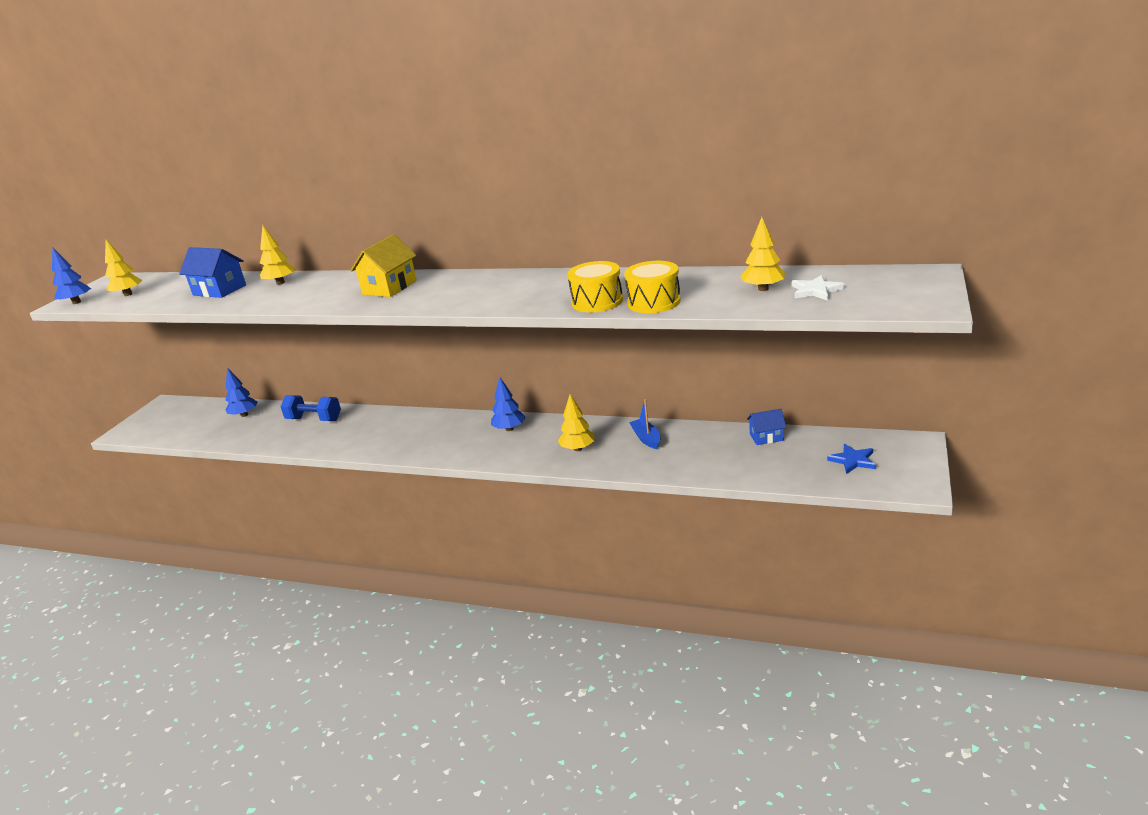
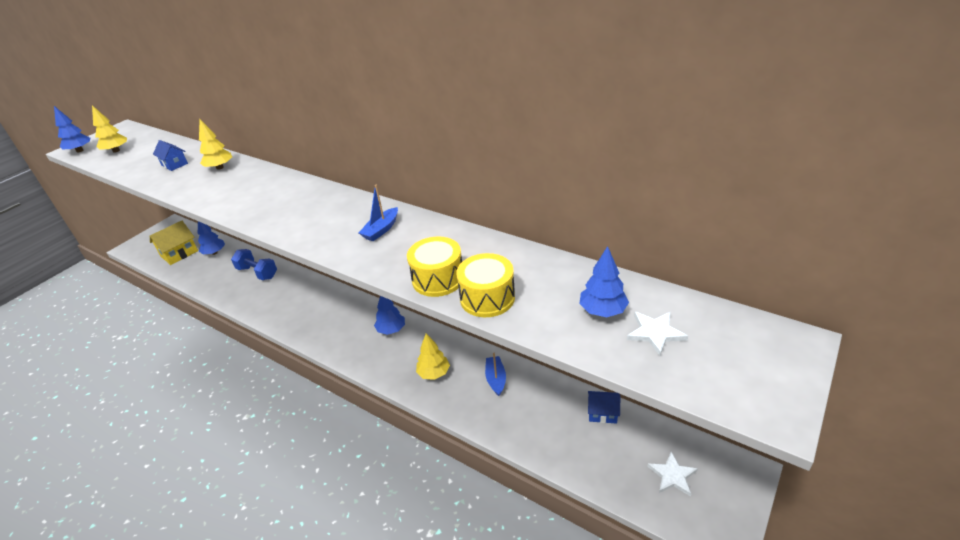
camera: 15 degrees right, 10 degrees up
(219, 290) = (174, 164): blue house -> blue house, size x0.62
(389, 287) = (289, 199): yellow house -> yellow house (179, 253)
(511, 286) = (381, 230): none -> blue boat
(763, 289) = (602, 311): yellow tree -> blue tree
(853, 460) = (672, 475): blue star -> white star

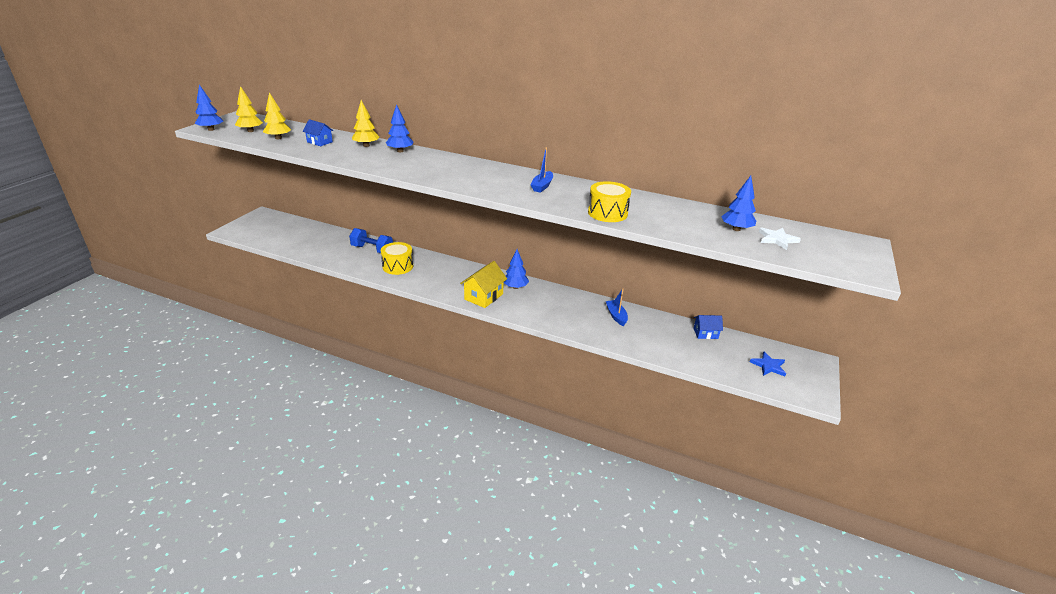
camera: 15 degrees left, 5 degrees down
(179, 253) = (285, 235): yellow house -> yellow house (484, 296)
(214, 253) = (321, 235): blue tree -> blue tree (400, 151)
(434, 373) = (564, 314): yellow tree -> yellow tree (278, 138)
(487, 298) = (651, 223): yellow drum -> yellow drum (398, 266)
(672, 475) = (768, 366): white star -> blue star

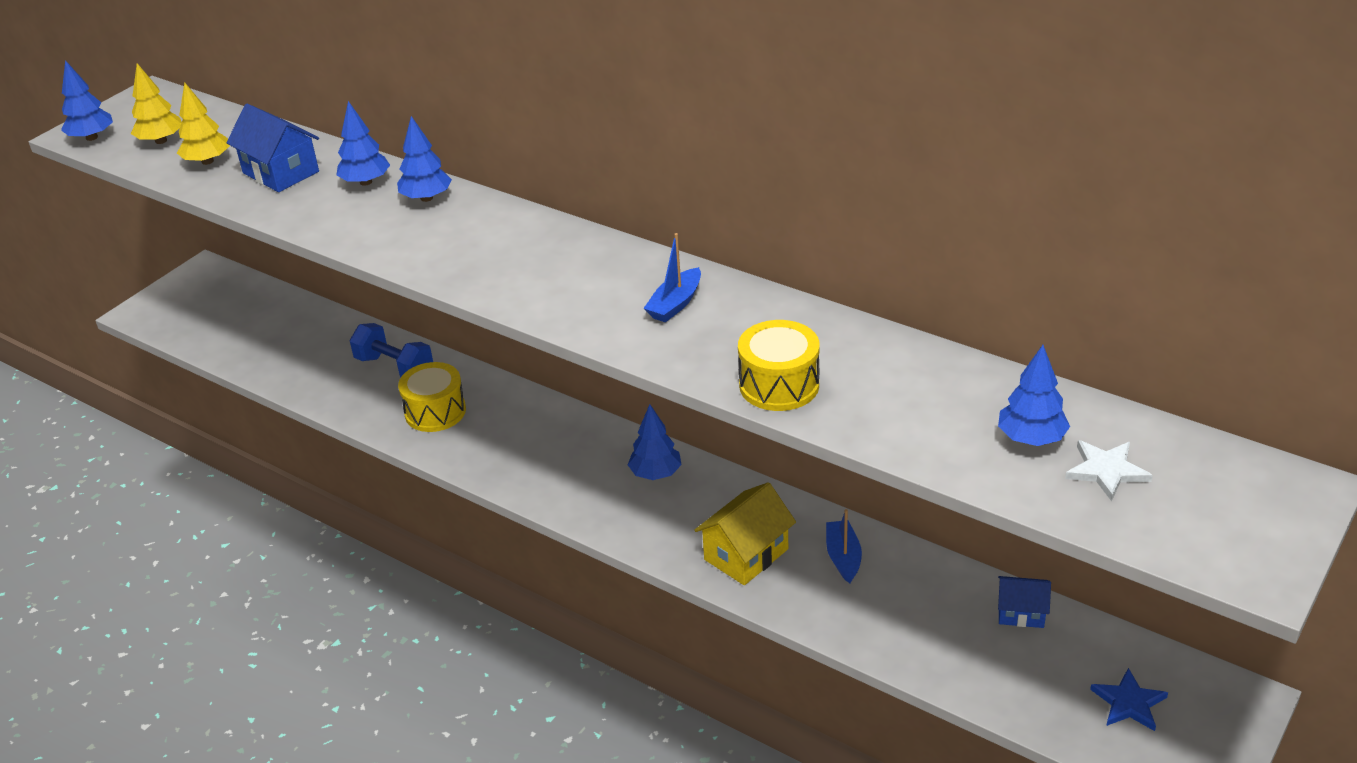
camera: 15 degrees right, 5 degrees up
(319, 142) = (280, 172): blue house -> blue house, size x1.60
(366, 145) = (366, 182): yellow tree -> blue tree
(484, 296) = (586, 495): yellow house -> yellow house (746, 554)

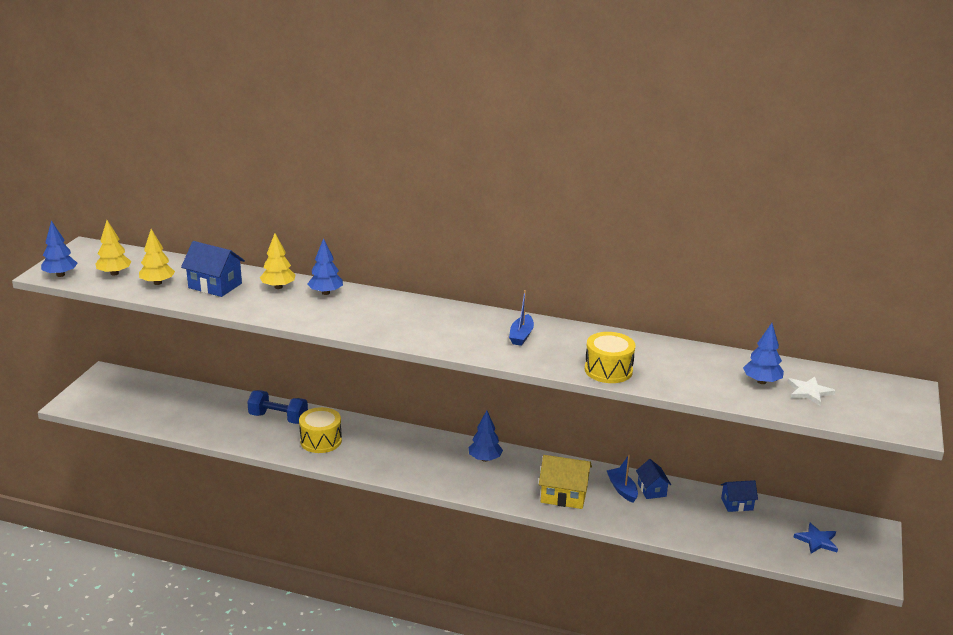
camera: 20 degrees left, 10 degrees down
(366, 182) = (278, 287): blue tree -> yellow tree
(746, 554) = (563, 495): yellow house -> yellow house turned 75 degrees clockwise
(890, 565) = (651, 490): none -> blue house

